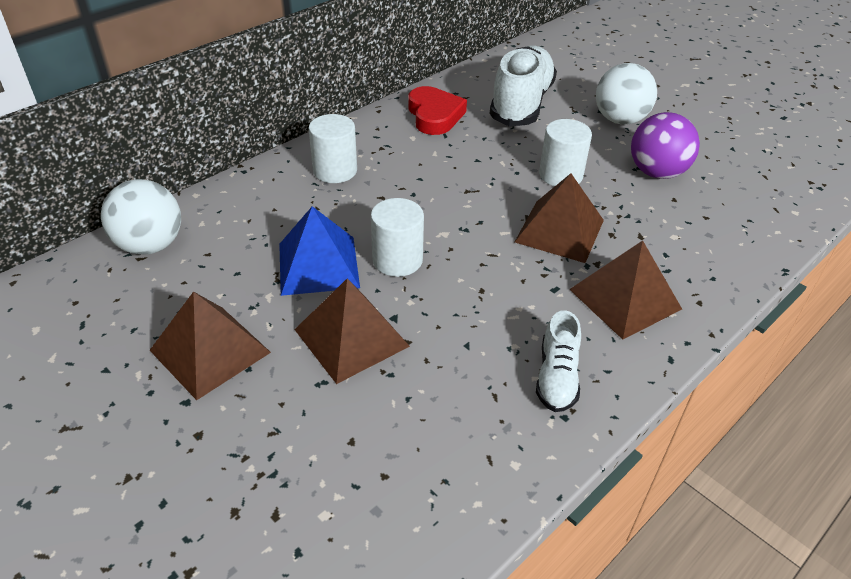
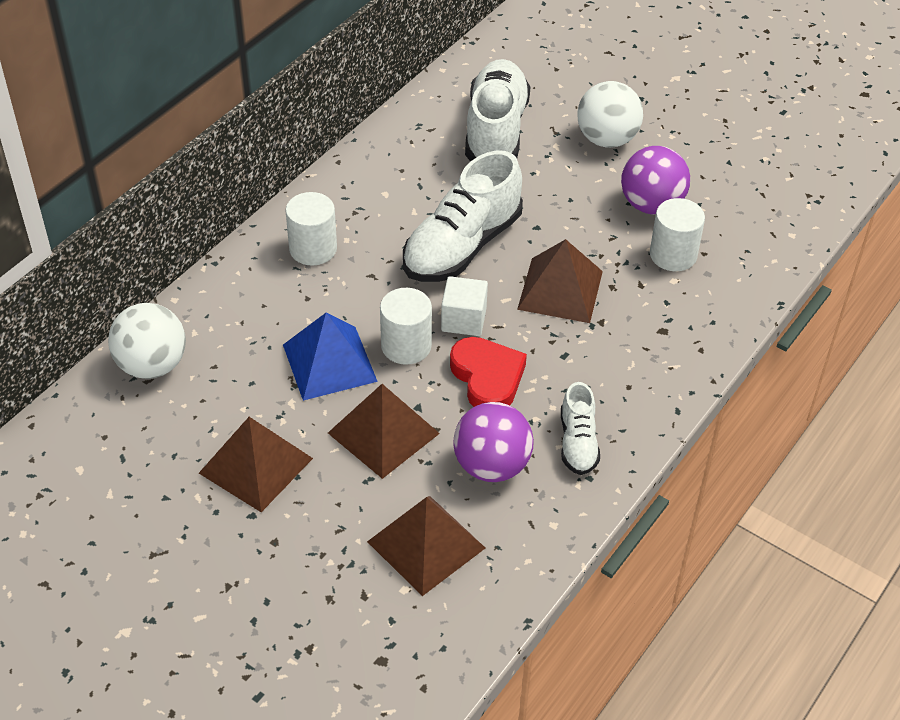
camera: 10 degrees left, 5 degrees up
(434, 115) = (402, 160): red heart -> red heart (487, 378)
(458, 387) = (492, 465): none -> purple ball
(459, 244) = (463, 320): none -> white cube
(472, 184) = (461, 246): none -> white shoe
(560, 175) = (552, 222): white cylinder -> white cylinder (673, 255)
(625, 299) = (631, 356): brown pyramid -> brown pyramid (426, 545)

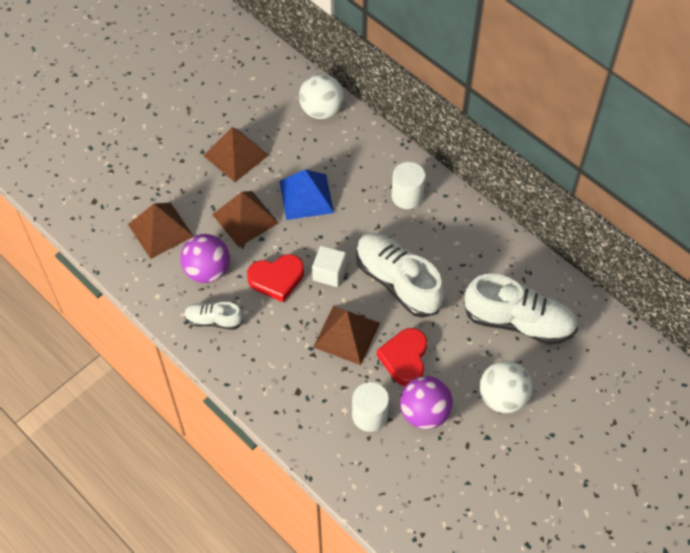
camera: 100 degrees right, 10 degrees up
(406, 346) = (312, 238): white cylinder -> none
(580, 229) = (404, 359): none -> red heart

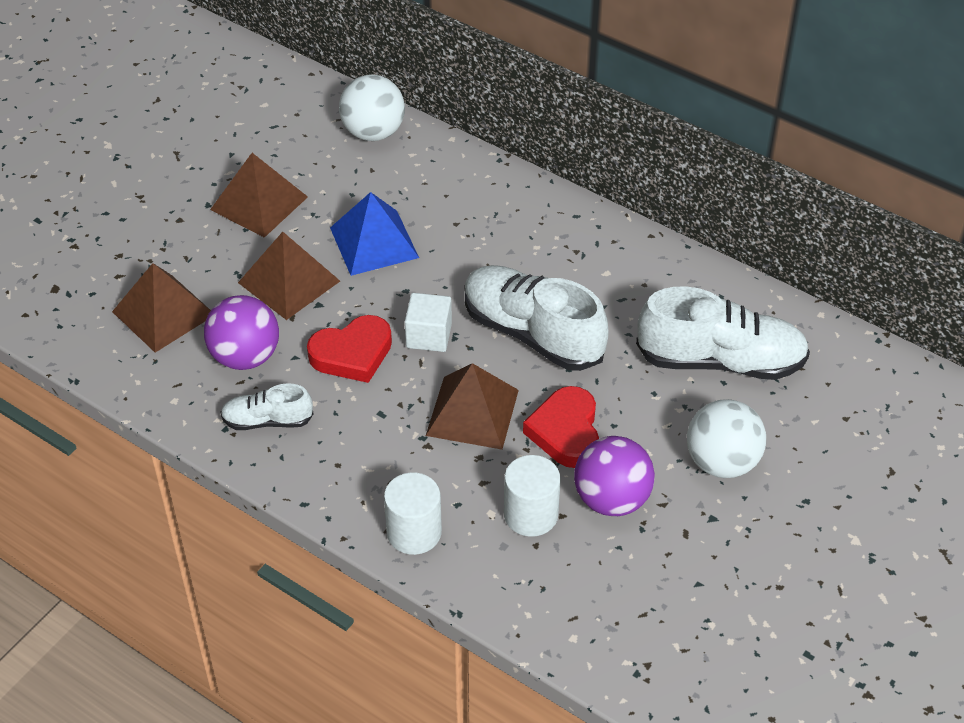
camera: 10 degrees left, 10 degrees down
(407, 196) = (521, 223): white cylinder -> white cylinder (414, 532)

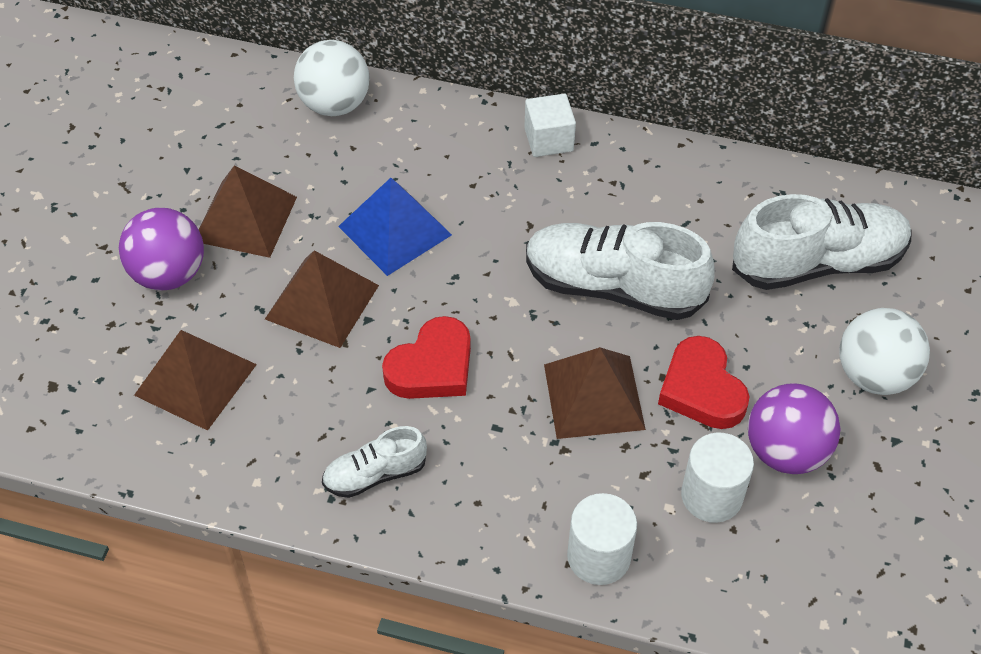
camera: 20 degrees left, 5 degrees up
(245, 357) = (314, 405): purple ball -> purple ball (169, 274)
(429, 335) = (505, 321): white cube -> white cube (548, 140)

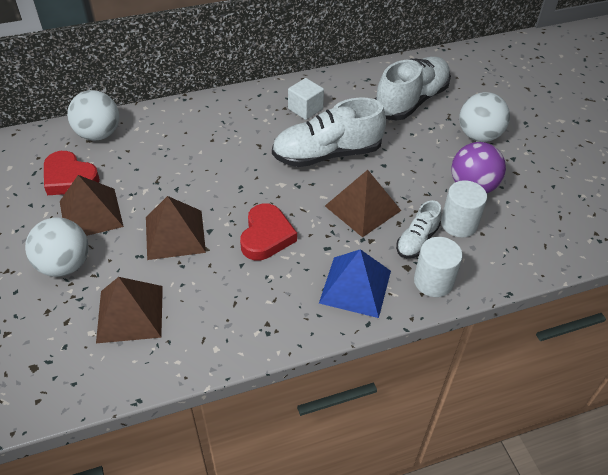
camera: 35 degrees left, 5 degrees down
(169, 274) = (65, 265): purple ball -> white ball
(375, 474) = (282, 306): white shoe -> white shoe (417, 240)
(395, 230) = (187, 180): blue pyramid -> blue pyramid (355, 286)
(548, 140) = (234, 102): white cube -> white cube (305, 109)
(701, 389) = (410, 179): red heart -> red heart (69, 178)

